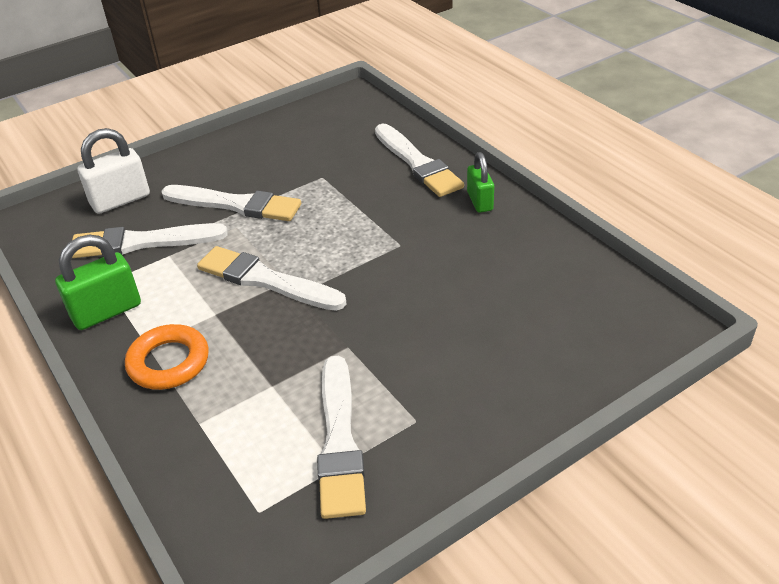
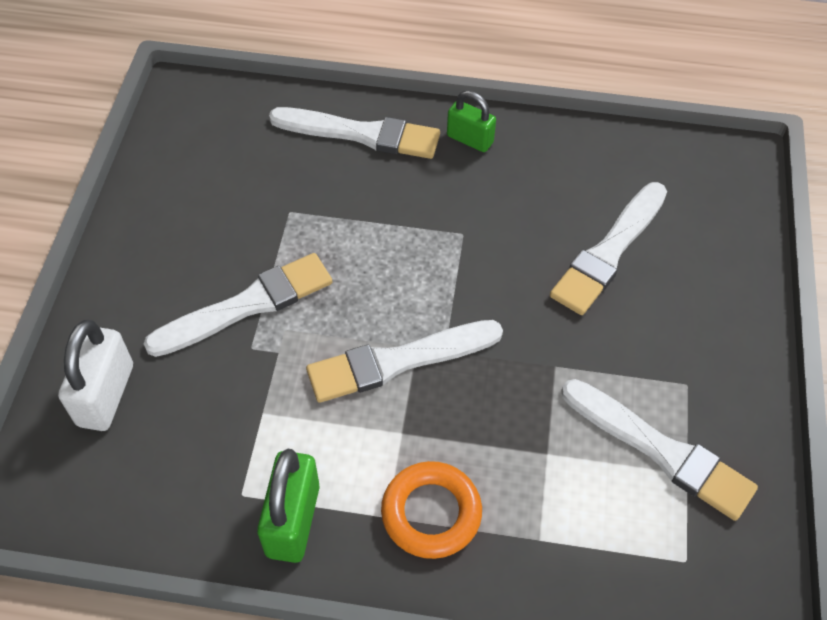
camera: 50 degrees left, 15 degrees up
(142, 242) = (212, 421): white brush -> white brush (609, 251)

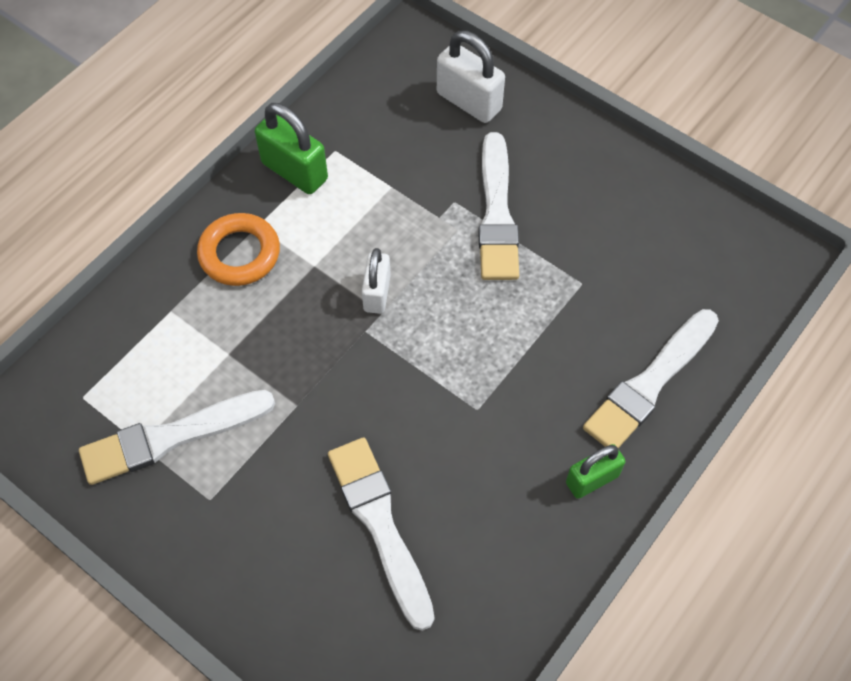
camera: 120 degrees right, 5 degrees up
(398, 361) = (377, 293): white brush -> white padlock

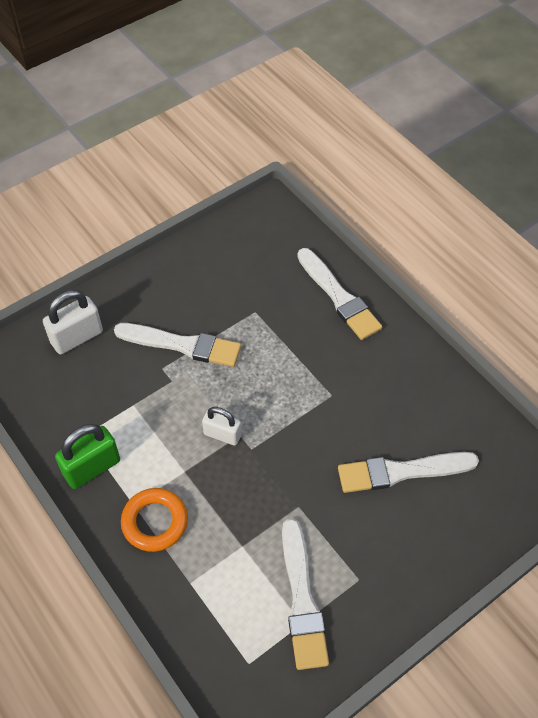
camera: 75 degrees left, 5 degrees down
(592, 479) = (396, 345): green padlock -> none

